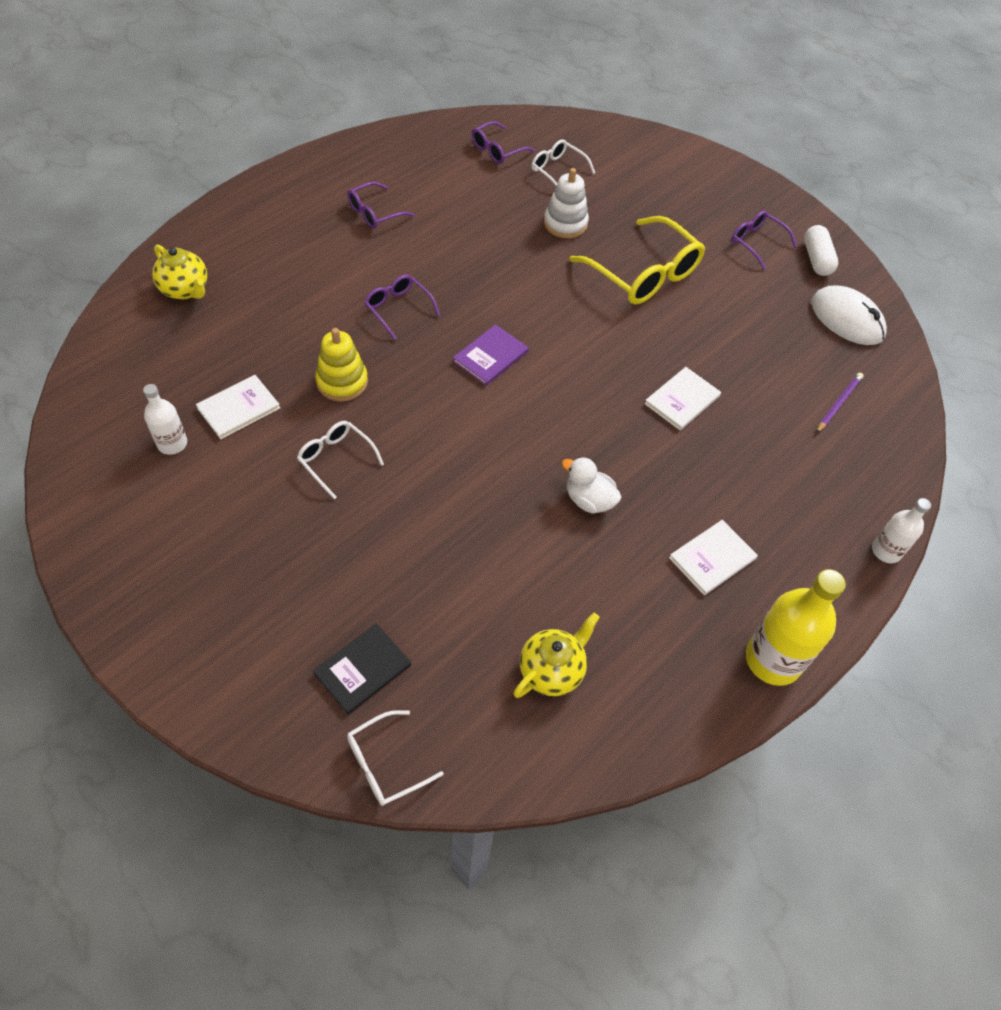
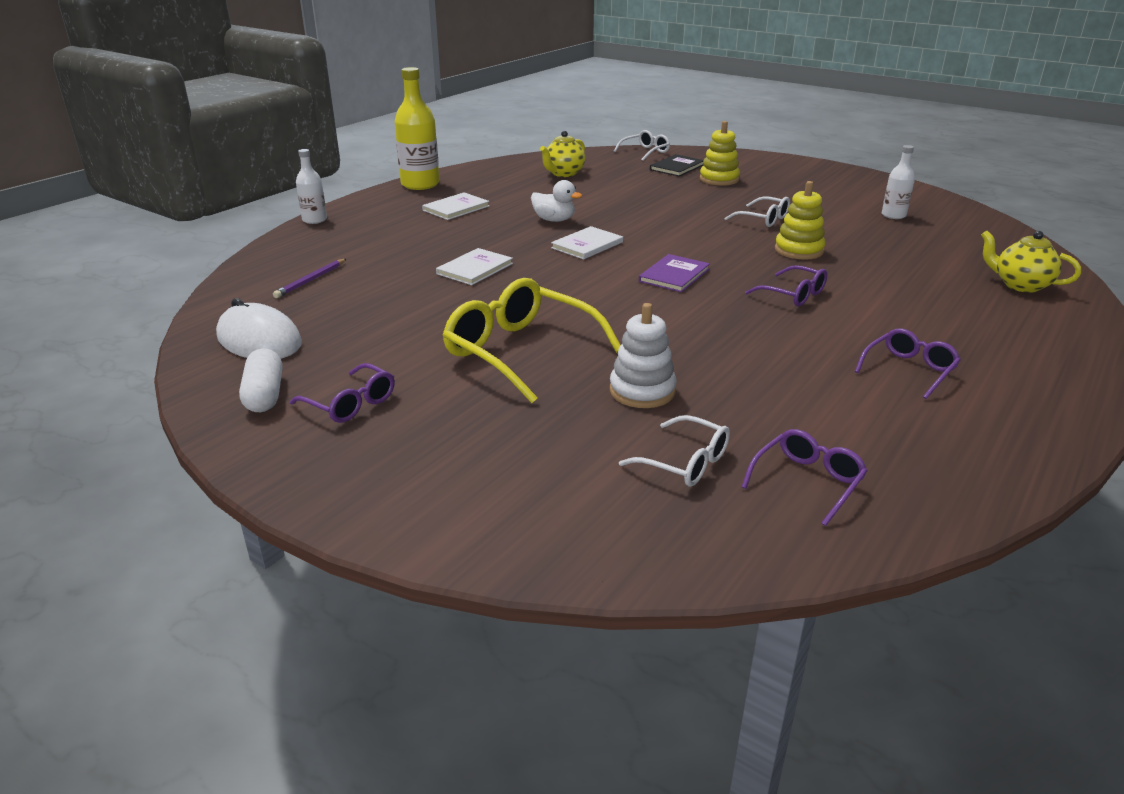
camera: 175 degrees right, 25 degrees down
(238, 408) = (867, 232): white book -> white book (587, 245)
(322, 602) = (719, 179): none -> yellow stacking toy

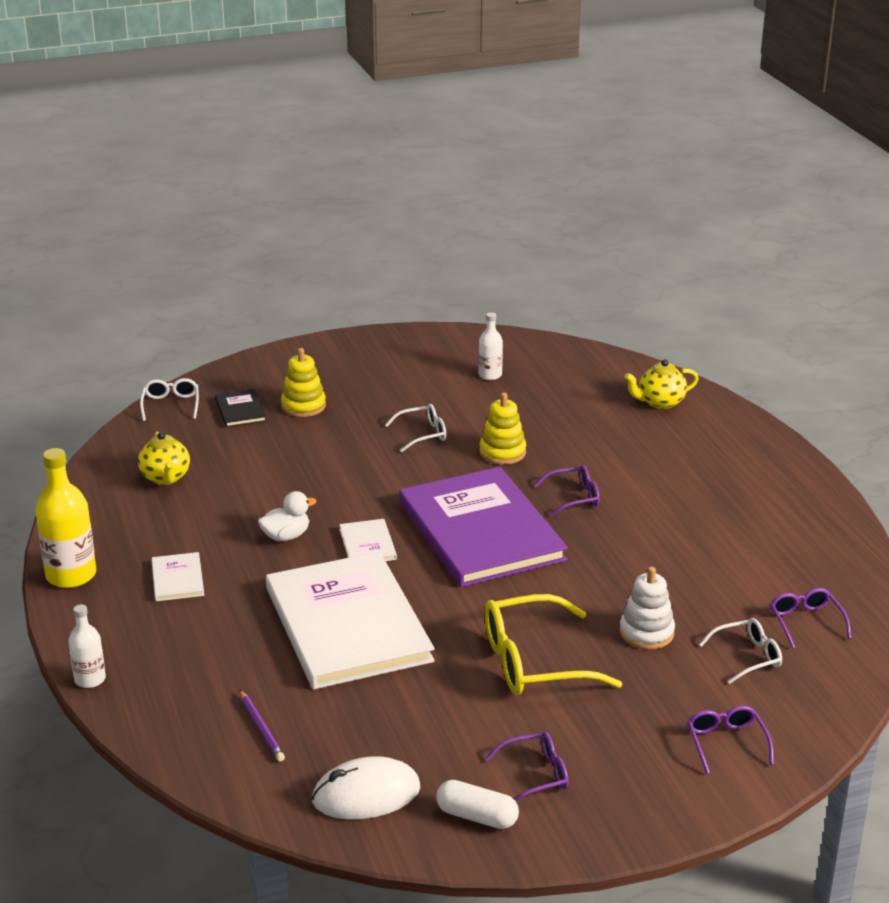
camera: 55 degrees left, 0 degrees up
(475, 269) = (347, 624): white book -> white book, size x2.49
(674, 275) = (480, 531): purple book -> purple book, size x2.49
(909, 370) = (723, 514): purple glasses -> purple glasses (726, 743)

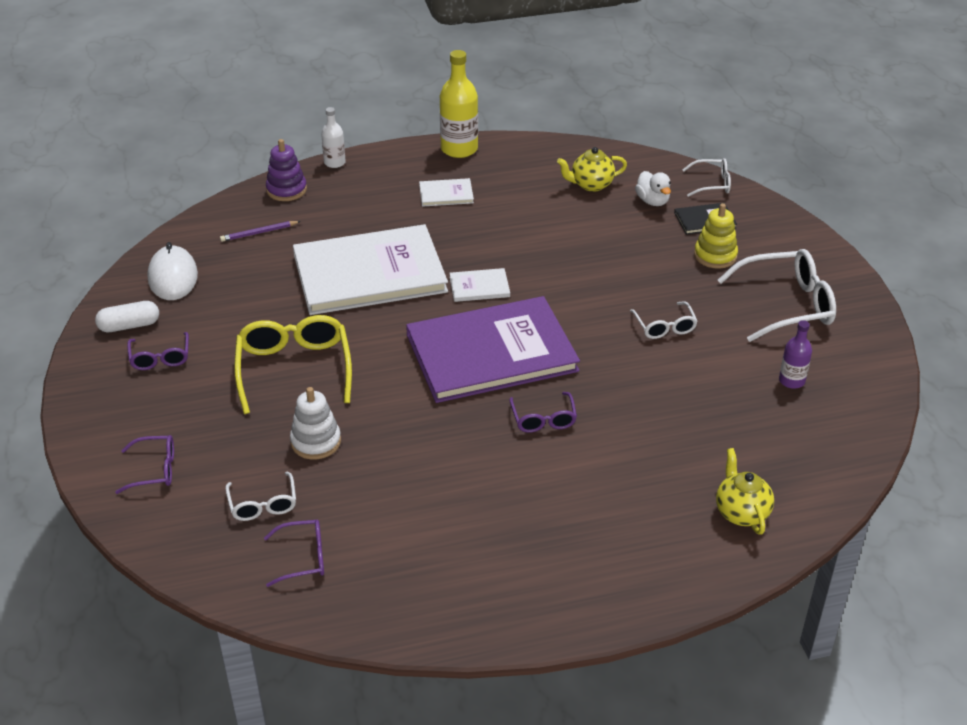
camera: 95 degrees right, 10 degrees up
(156, 716) = (286, 190): none -> purple stacking toy
(286, 536) = (497, 244): white duck -> white duck (652, 201)
(381, 373) = (786, 305): none -> white glasses
(477, 816) = (129, 326): white capsule -> white capsule turned 45 degrees clockwise
(490, 375) = (791, 381): white bottle -> purple bottle
(502, 452) = (630, 377): yellow stacking toy -> none

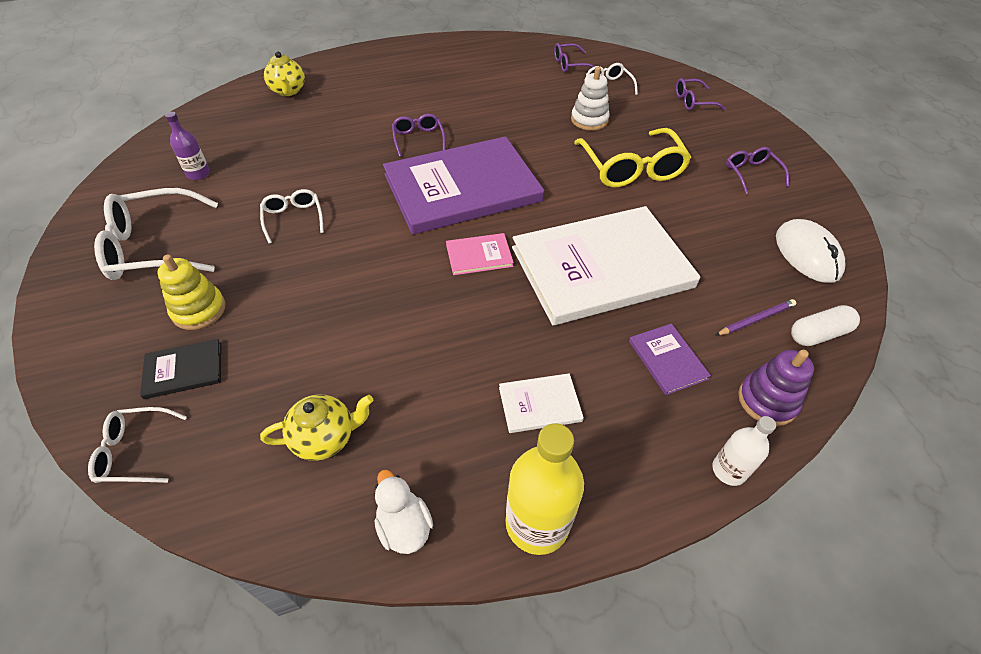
camera: 175 degrees right, 10 degrees up
(129, 326) = (803, 200): white capsule -> white capsule (818, 334)
(344, 212) = (667, 360): none -> purple book
(479, 287) = (479, 255): white book -> pink book
(652, 201) = (242, 405): white duck -> white duck (404, 526)

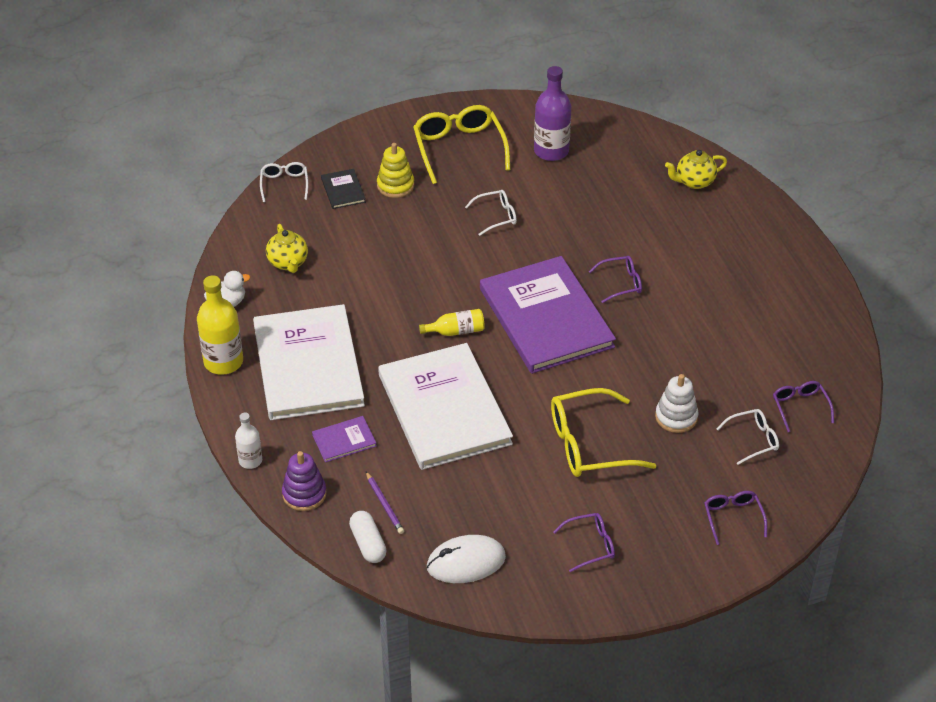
camera: 90 degrees right, 5 degrees down
(154, 247) = (459, 149): white glasses -> yellow glasses
(198, 174) = (551, 151): purple bottle -> purple bottle, size x1.75
(479, 255) = (456, 331): pink book -> yellow bottle
(540, 404) = (308, 365): white book -> white book, size x2.49

